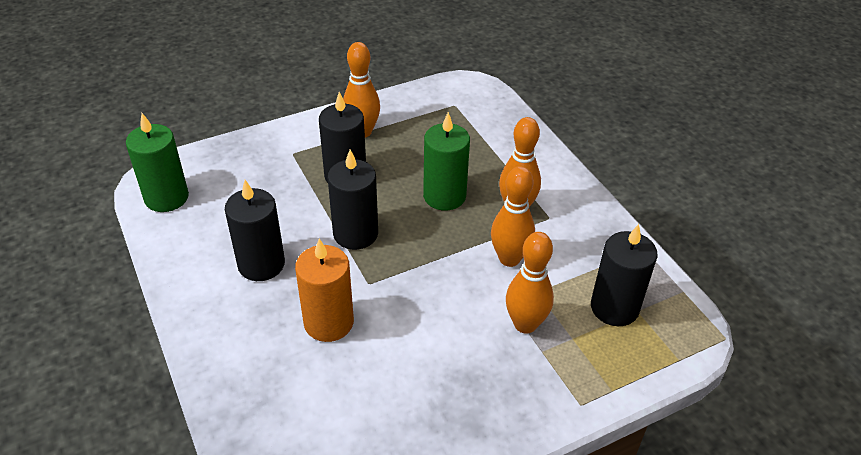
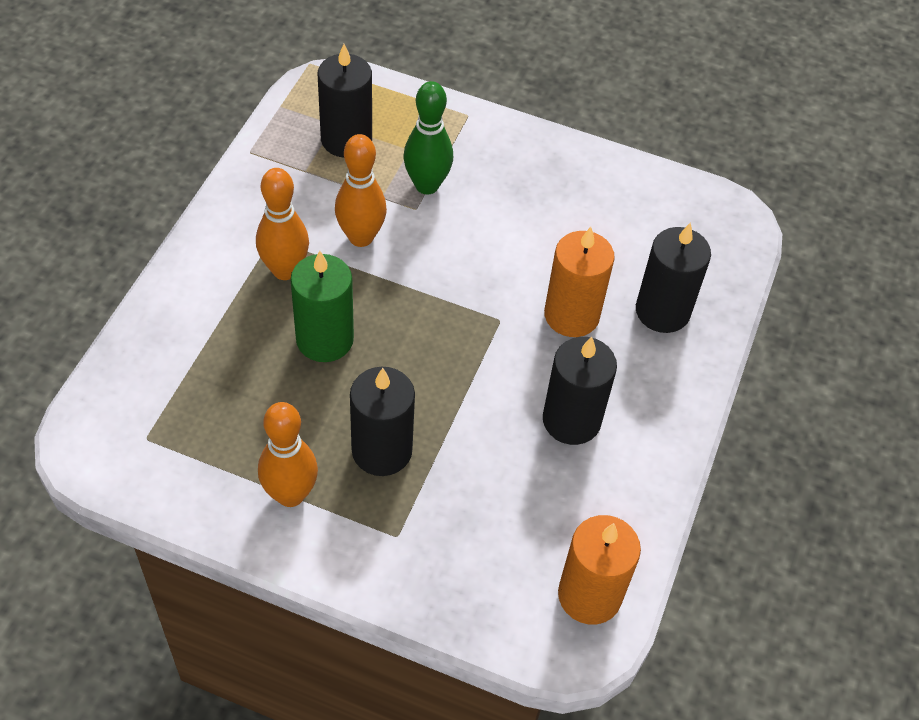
camera: 135 degrees left, 10 degrees up
(166, 197) = (589, 595): green candle -> orange candle
(355, 234) = (454, 375): black candle -> black candle (662, 311)
(525, 324) = (427, 185): orange bowling pin -> green bowling pin

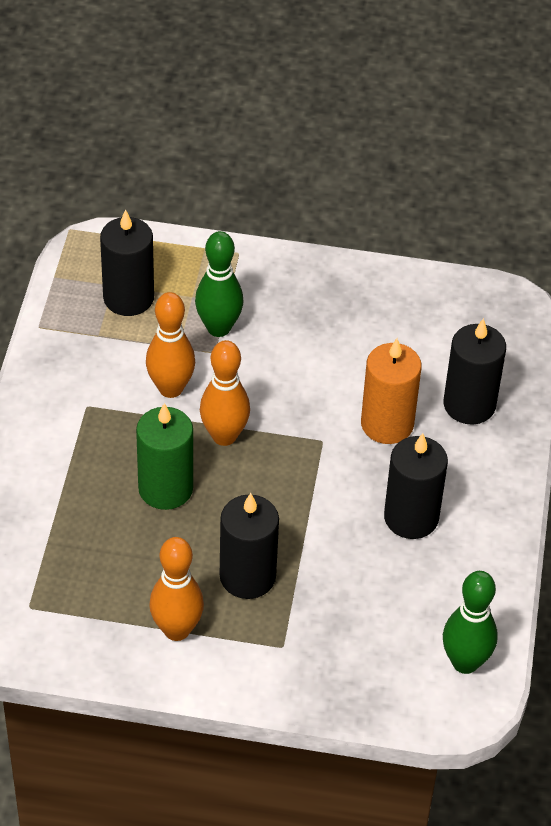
camera: 10 degrees left, 5 degrees down
(285, 270) = (108, 432): orange bowling pin -> orange bowling pin (224, 436)
(589, 595) = (465, 662): orange candle -> green bowling pin

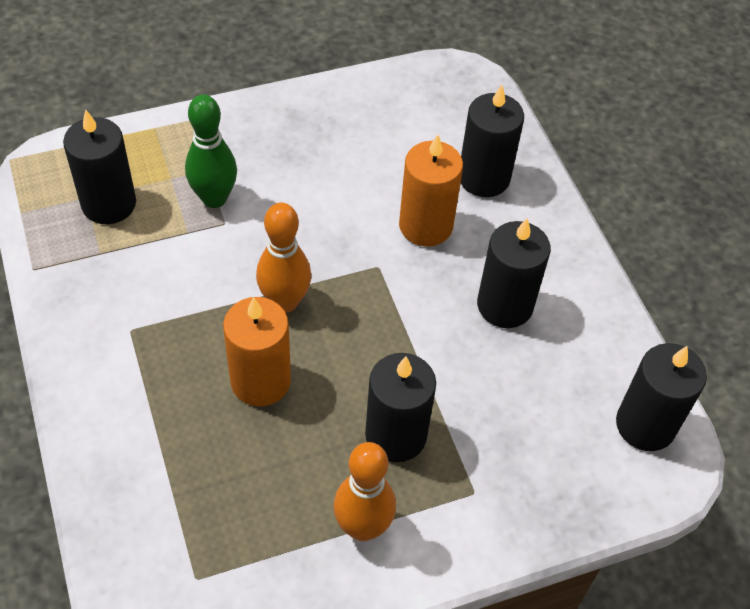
camera: 30 degrees left, 5 degrees up
(165, 488) = (260, 381): green candle -> orange candle
(170, 388) = (204, 276): orange bowling pin -> none
(465, 662) = (645, 425): green bowling pin -> black candle

